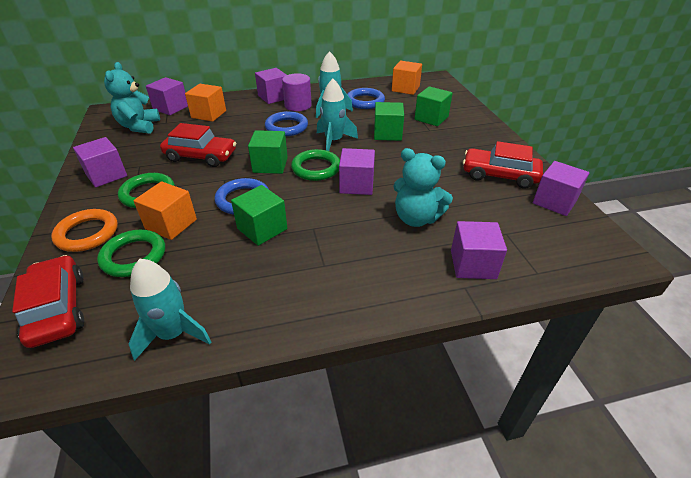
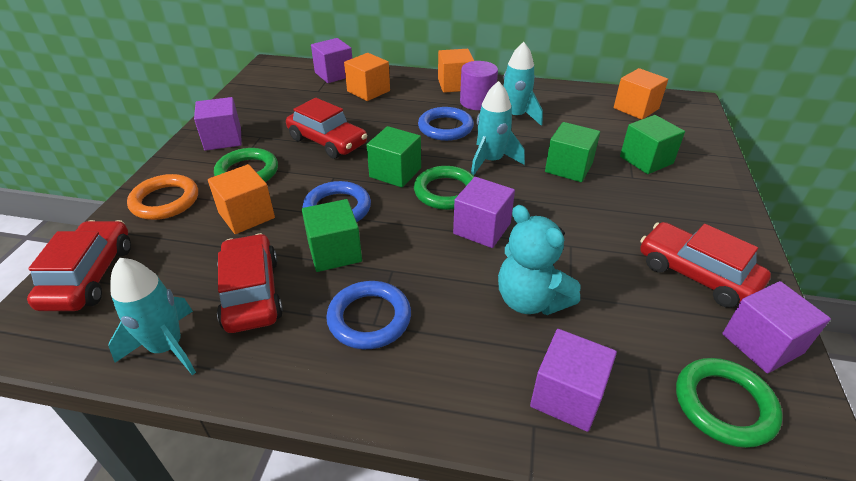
camera: 25 degrees right, 0 degrees up
(134, 256) = (189, 241): green ring -> green ring (724, 405)
(139, 126) = (289, 90): turquoise teddy bear -> none
(216, 275) = (251, 293): none -> red car
(273, 97) = (455, 85): purple cube -> orange cube
(365, 101) = (567, 115): blue ring -> blue ring (369, 318)

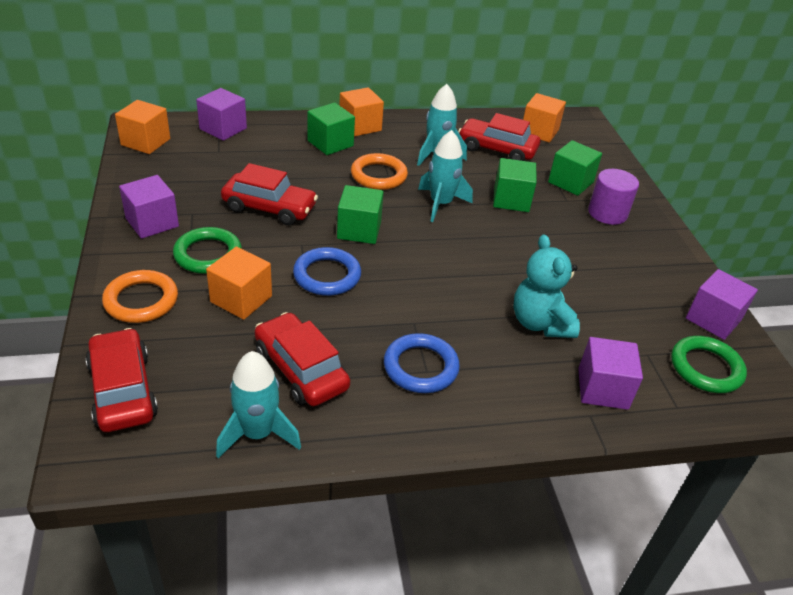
camera: 25 degrees left, 0 degrees up
(334, 252) = (352, 317): green cube -> green cube (330, 143)
(368, 91) = (274, 144): orange cube -> orange cube (145, 142)
(445, 128) = (378, 175): blue ring -> orange ring
(446, 192) = (417, 241): green ring -> none
(477, 102) = (393, 143): purple cylinder -> purple cylinder (607, 213)
(482, 228) = (468, 270): purple cube -> none
(530, 300) = (540, 323): turquoise teddy bear -> turquoise teddy bear turned 45 degrees clockwise
(696, 274) = (650, 276): red car -> red car (497, 149)

